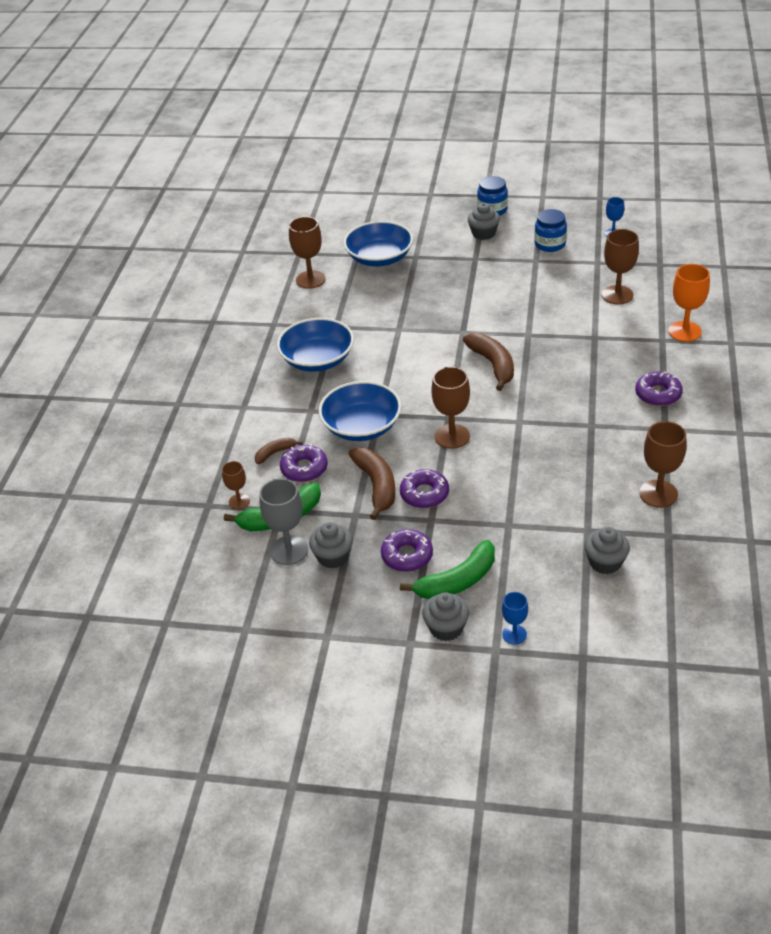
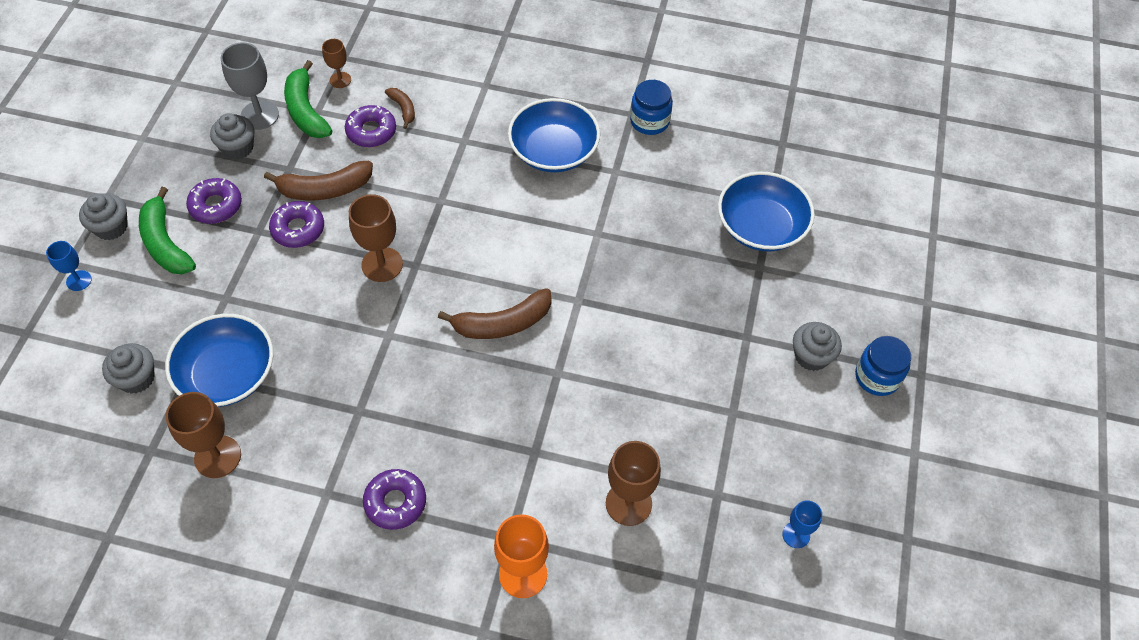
camera: 90 degrees right, 15 degrees up
(310, 279) = (720, 152): brown goblet -> none
(361, 426) = (423, 183): blue bowl -> blue bowl (227, 374)
(550, 244) = (774, 439): blue jar -> blue jar (649, 121)

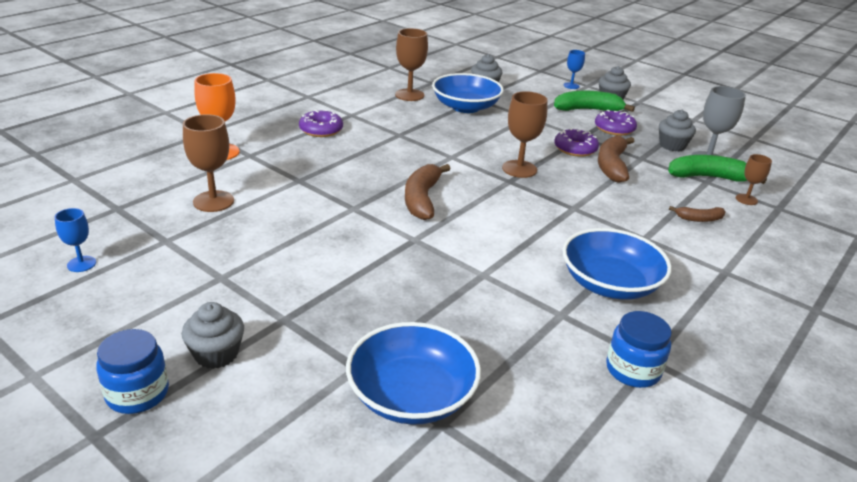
camera: 115 degrees right, 25 degrees down
(371, 131) = (673, 198): purple donut -> none

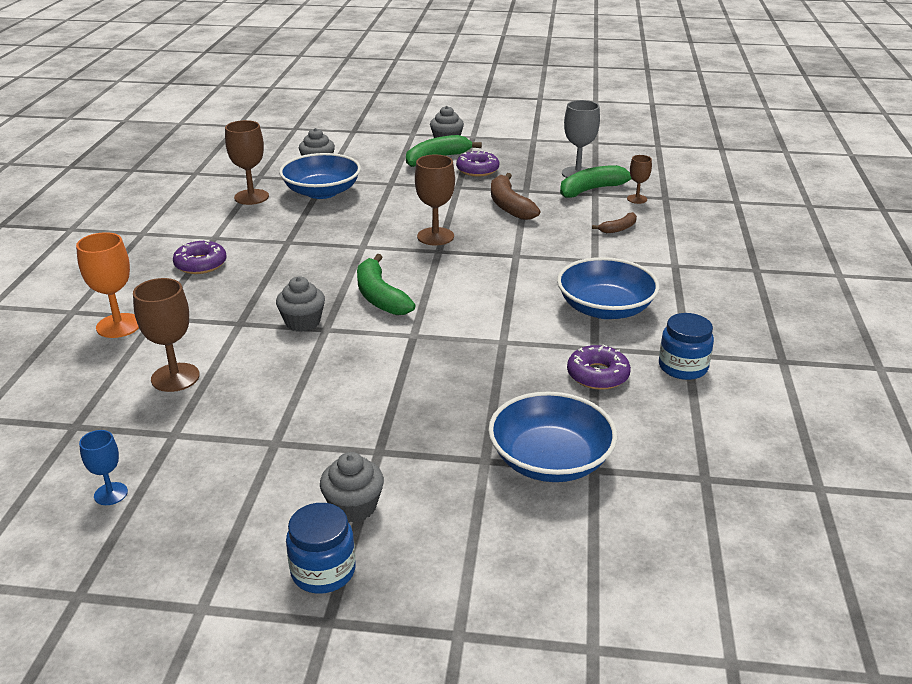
camera: 30 degrees left, 0 degrees up
(422, 199) = (380, 296): brown banana -> green banana
(571, 86) = (398, 138): blue goblet -> none
(575, 149) = (463, 200): purple donut -> purple donut (597, 375)
(672, 145) = (539, 170): grey cupcake -> grey cupcake (302, 322)

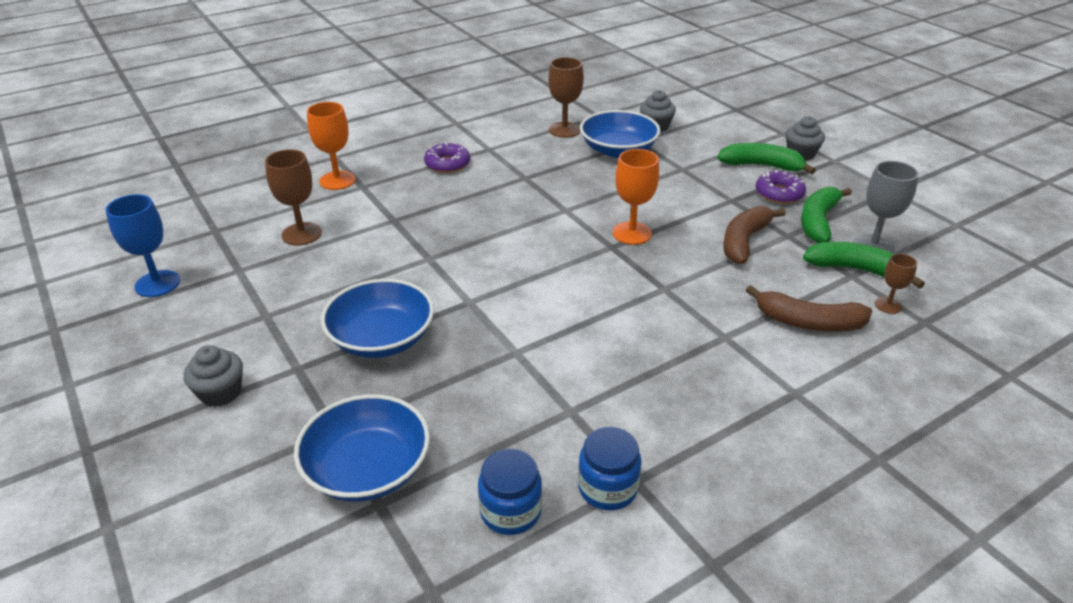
camera: 50 degrees right, 5 degrees up
(111, 494) = (157, 284): blue goblet -> blue goblet, size x1.72
(302, 322) = (425, 244): grey cupcake -> none
(323, 571) = (138, 418): blue jar -> blue jar (510, 511)
(380, 296) = (504, 257): green banana -> green banana (818, 221)
(435, 236) = (632, 233): brown goblet -> orange goblet
(597, 375) = (527, 435): purple donut -> none
(605, 308) = (647, 385): blue bowl -> blue bowl (381, 338)
(618, 228) = (808, 322): brown banana -> brown banana, size x1.84

